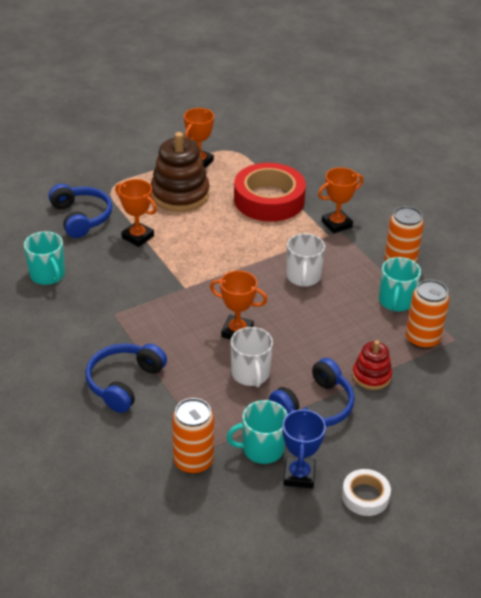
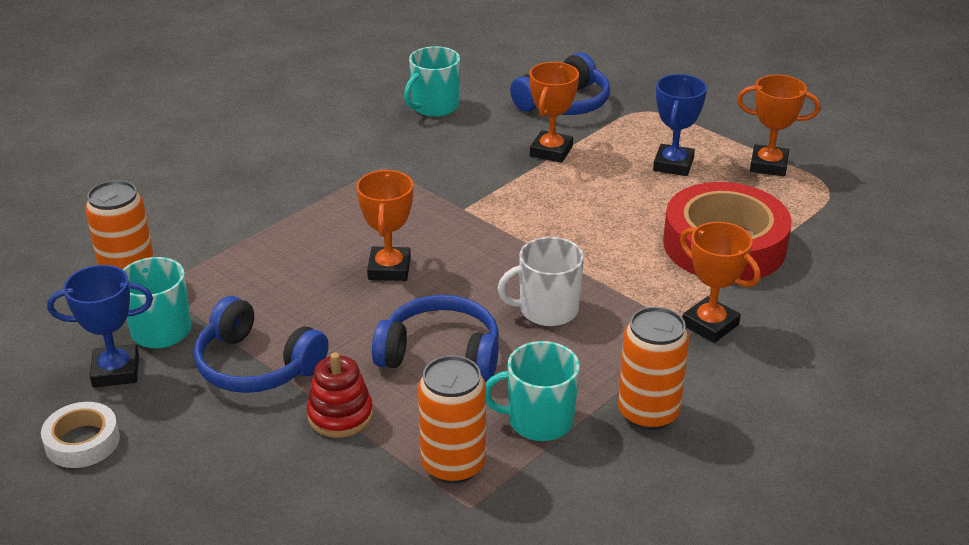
camera: 75 degrees right, 5 degrees down
(124, 382) = (257, 199): blue headphones -> blue headphones (441, 354)
(180, 194) = (673, 165): brown stacking toy -> blue trophy
(250, 374) = (305, 295): white mug -> none

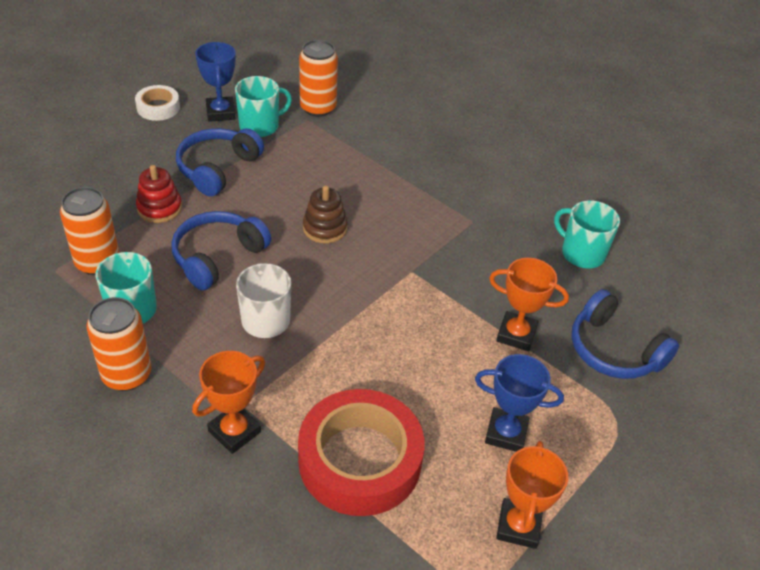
camera: 85 degrees right, 10 degrees up
(389, 269) = (325, 228): orange trophy -> brown stacking toy
(441, 354) = (217, 256): blue headphones -> blue headphones turned 150 degrees counterclockwise

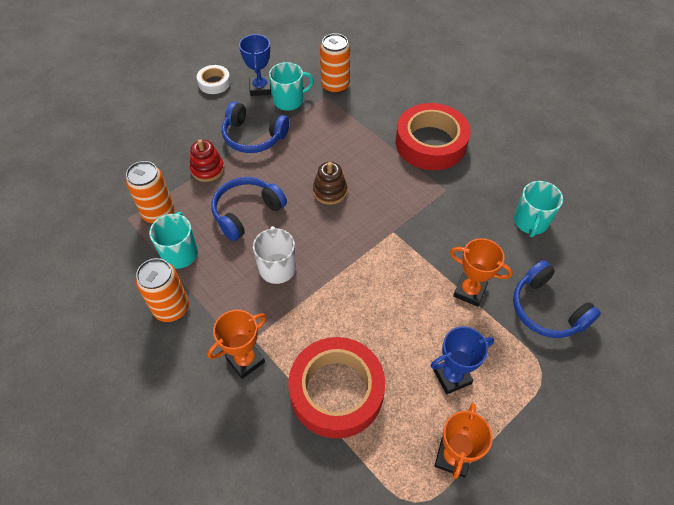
camera: 10 degrees right, 10 degrees up
(217, 168) = (253, 137): blue headphones -> blue headphones turned 105 degrees counterclockwise
(447, 169) = (430, 143): none -> red tape
(506, 433) = (452, 376): blue trophy -> blue trophy turned 45 degrees counterclockwise
(582, 253) = (530, 222): turquoise mug -> turquoise mug turned 120 degrees counterclockwise

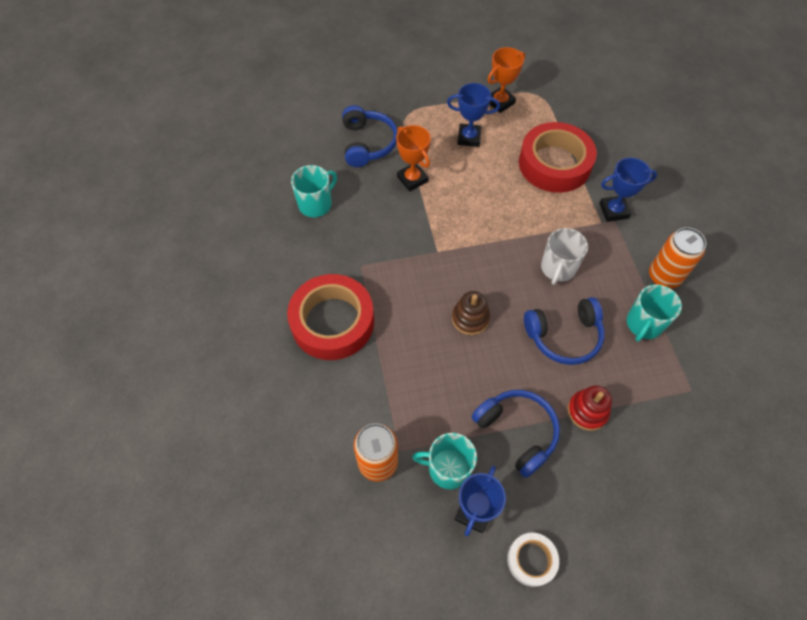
camera: 150 degrees left, 5 degrees up
(158, 213) = (656, 380): orange can -> none
(245, 360) = (613, 211): orange trophy -> blue trophy

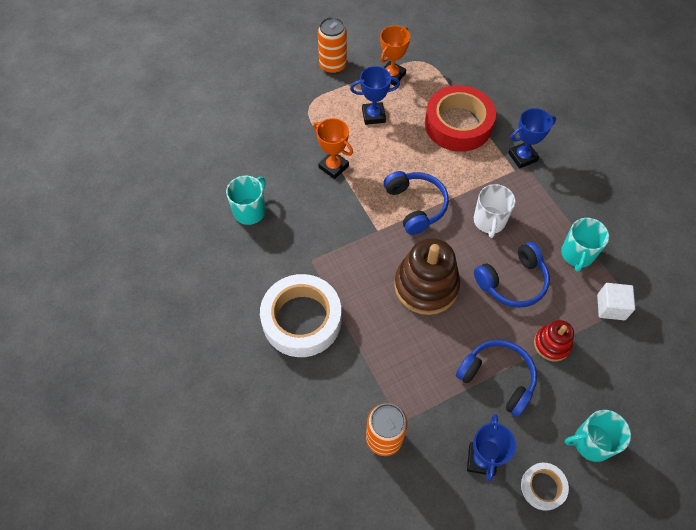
camera: 15 degrees left, 0 degrees up
(332, 322) = (302, 319): red tape -> white tape
(368, 143) = (281, 141): blue headphones -> blue headphones (416, 205)
(448, 468) = (447, 427): turquoise mug -> turquoise mug (591, 442)
(470, 318) = (426, 286): brown stacking toy -> brown stacking toy, size x1.83
(664, 276) = (582, 207): orange can -> orange can (333, 66)
(665, 388) = (611, 307): none -> white cube

